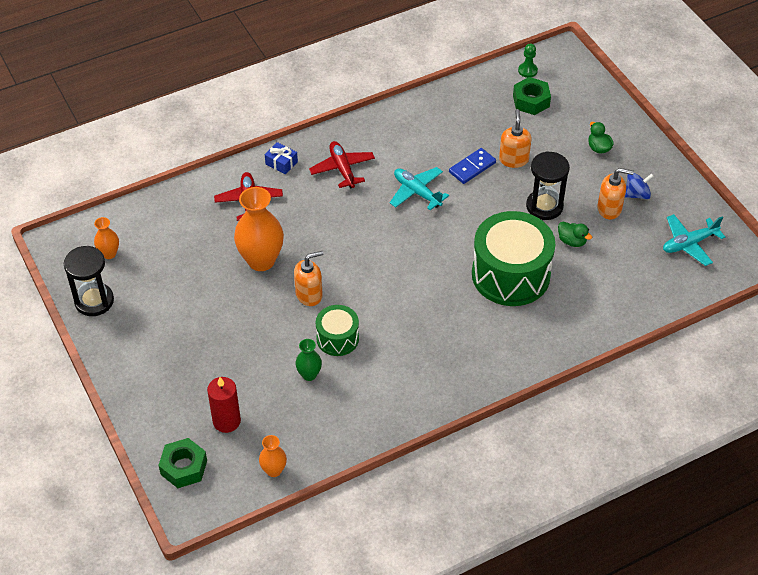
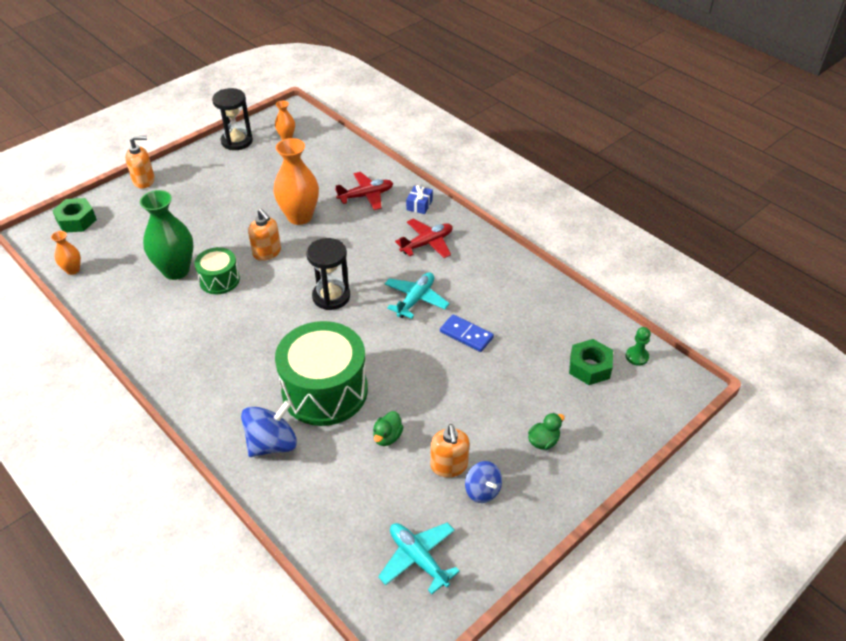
camera: 75 degrees right, 5 degrees down
(226, 421) = (123, 233): red candle -> none
(309, 375) = (176, 270): green vase -> green vase, size x1.97
(513, 159) = (492, 366): orange soap dispenser -> orange soap dispenser (144, 181)
(544, 206) = (432, 404): black hourglass -> black hourglass (331, 296)
(561, 319) = (272, 443): none -> blue spinning top

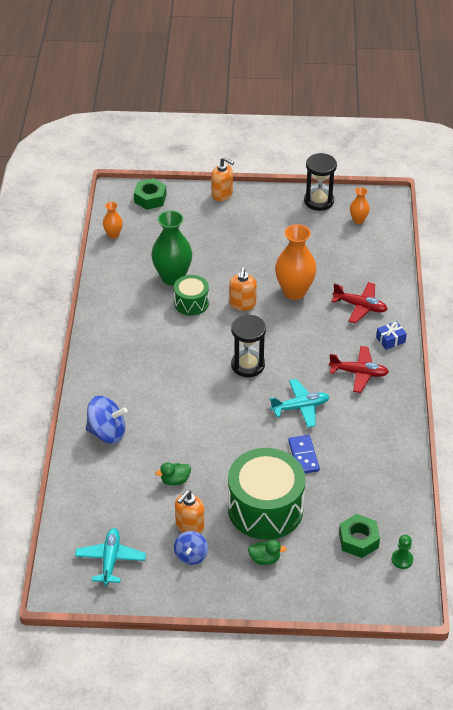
camera: 45 degrees right, 0 degrees up
(325, 391) = (172, 424): green drum -> green drum (265, 508)

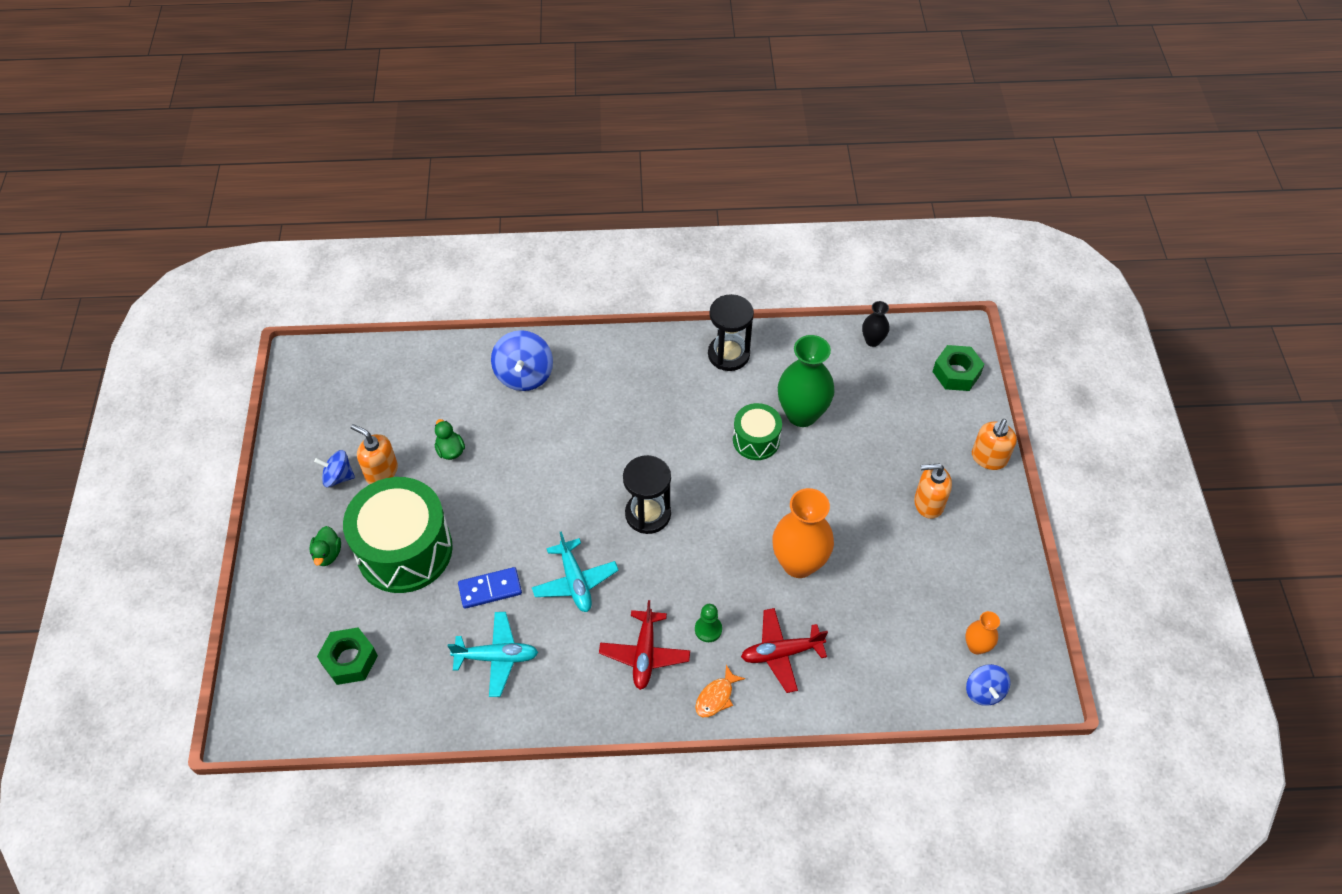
camera: 85 degrees right, 10 degrees up
(110, 560) = (337, 400): turquoise plane -> turquoise plane (497, 657)
(113, 234) = (872, 340): orange vase -> black vase
(242, 304) = (763, 500): orange soap dispenser -> orange soap dispenser (928, 503)
(319, 201) = (1008, 587): black hourglass -> black hourglass (728, 354)
(360, 306) = (781, 653): red plane -> red plane turned 60 degrees clockwise
(388, 221) = (984, 691): none -> blue spinning top
(390, 340) = (716, 697): blue gift -> orange fish
(402, 559) = (315, 714): green pawn -> green pawn (708, 629)

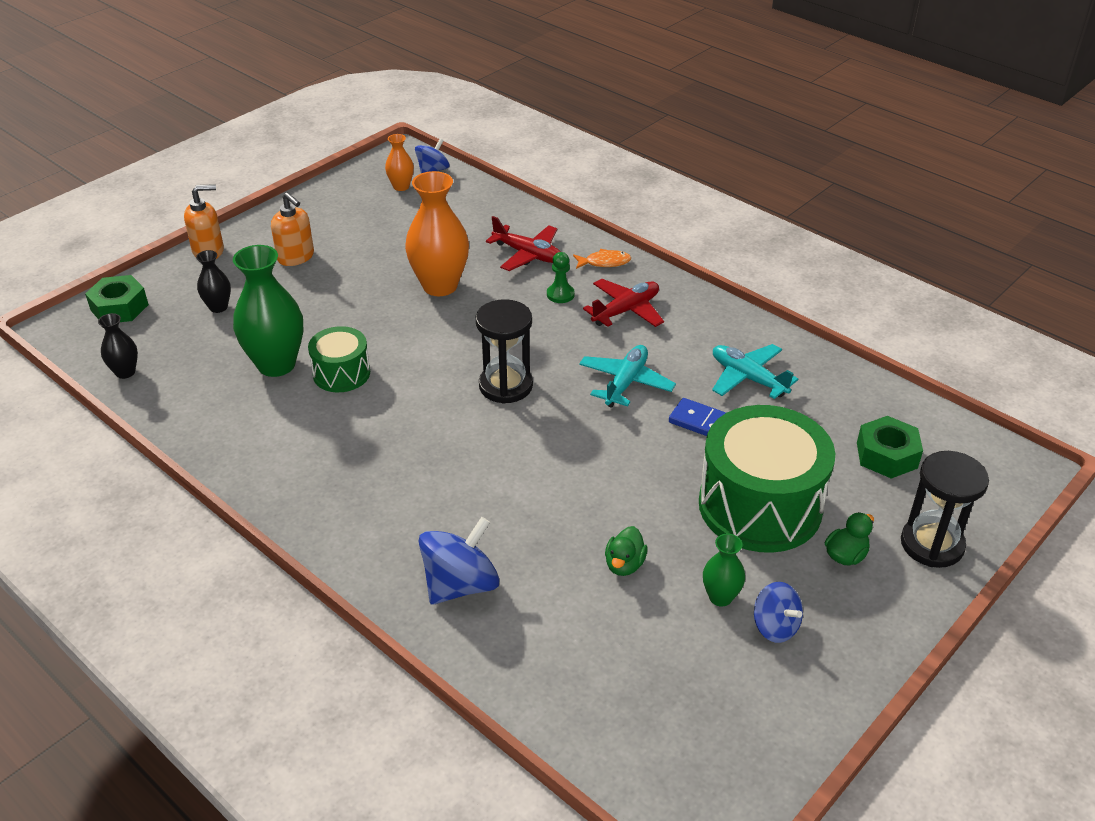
camera: 135 degrees left, 15 degrees down
(381, 471) = (720, 597): orange soap dispenser -> green vase
(728, 354) = (250, 452): black hourglass -> black hourglass (932, 544)
(903, 422) = (218, 307): none -> black vase

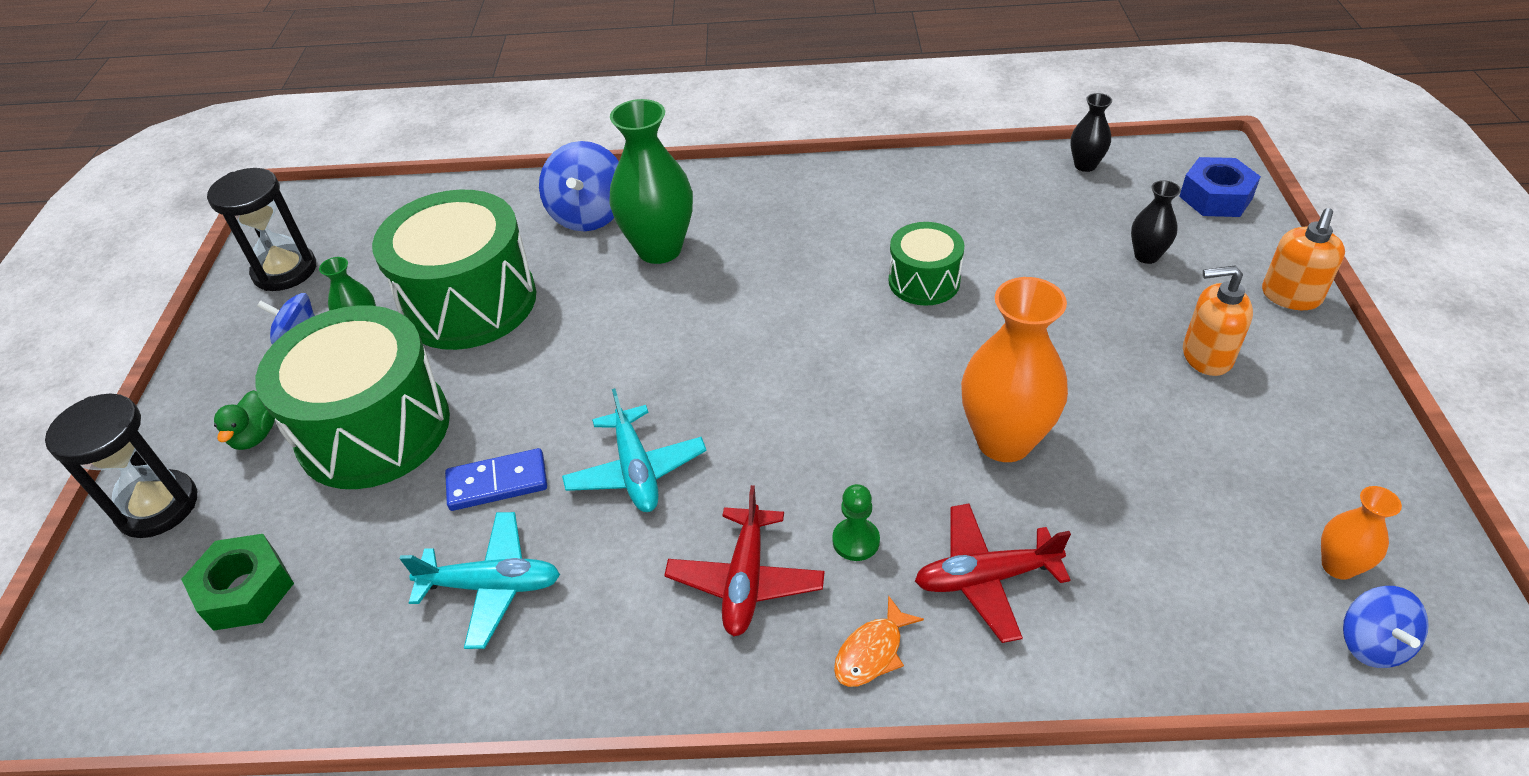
camera: 140 degrees right, 5 degrees up
(119, 307) = (1215, 197): green nut -> blue nut
(276, 364) = (991, 249): green vase -> green vase (659, 249)
(505, 386) = (758, 377): black hourglass -> black hourglass (285, 271)
(624, 564) = (469, 302): green duck -> green drum

